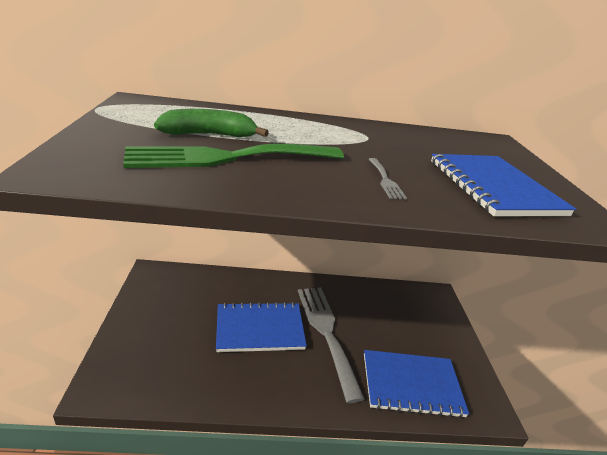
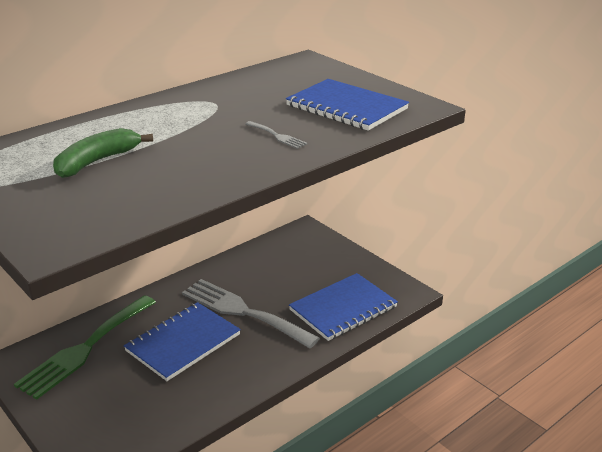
camera: 35 degrees left, 0 degrees up
(228, 157) = (148, 173): green fork -> green fork (85, 349)

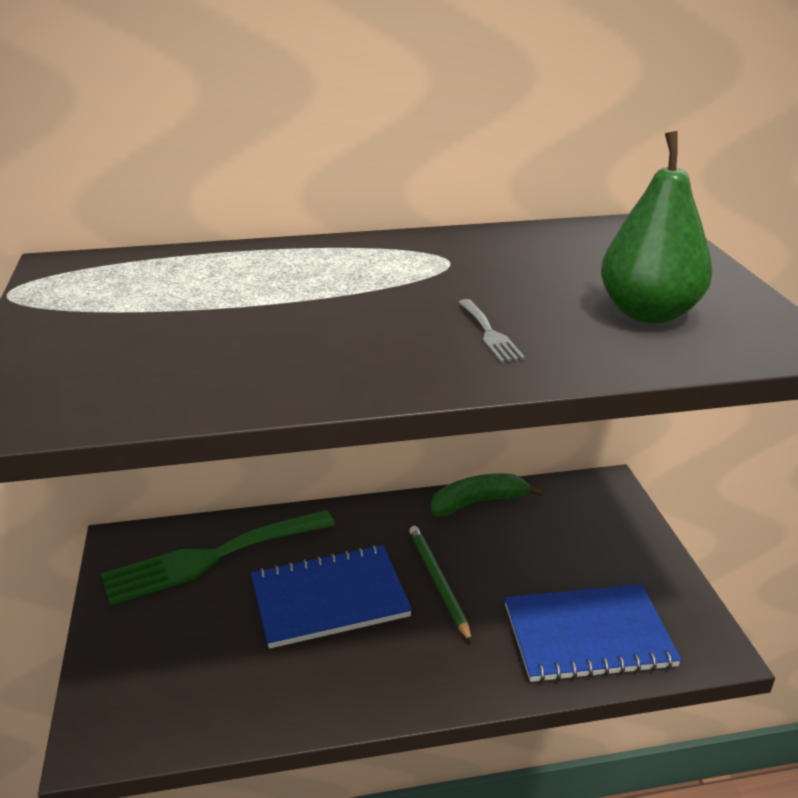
camera: 30 degrees right, 0 degrees up
(97, 161) = (206, 307): green banana -> green banana (478, 502)
(243, 311) = (438, 582): grey fork -> green pencil
(346, 107) = (648, 313): blue notebook -> green pear

